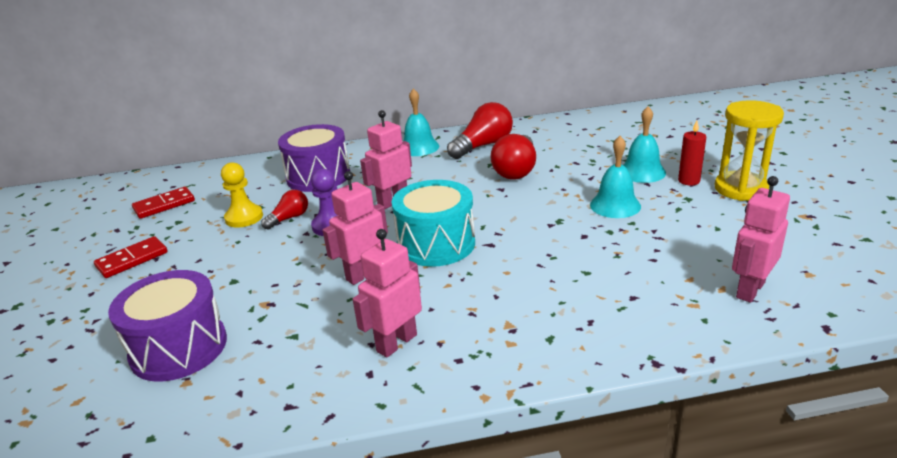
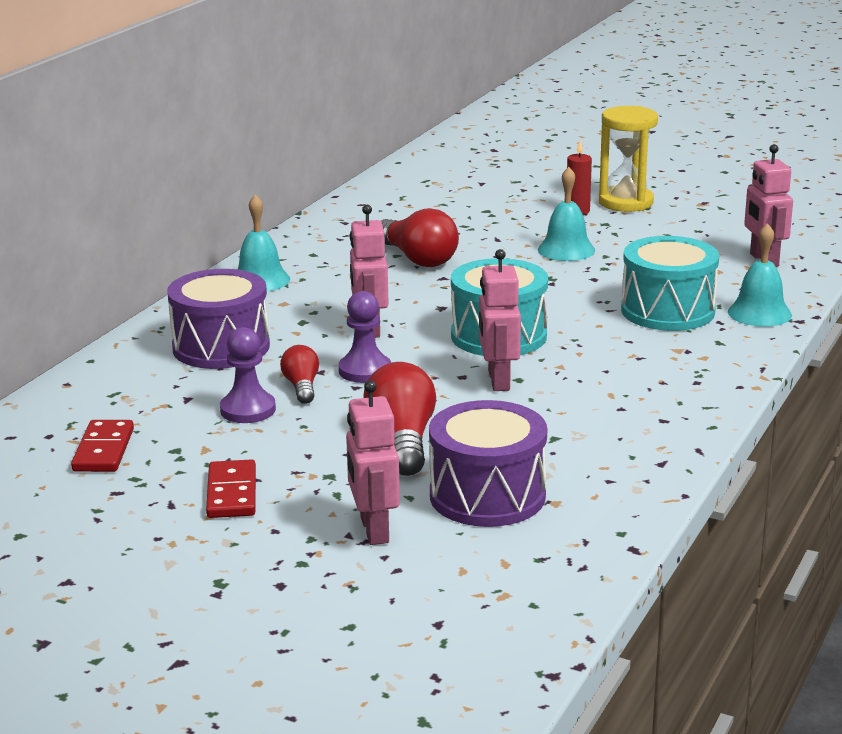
camera: 55 degrees left, 5 degrees down
(244, 217) = (248, 410): yellow pawn -> purple pawn
(396, 343) = (636, 398): pink robot -> pink robot (374, 530)
(483, 146) = (328, 253): red light bulb -> red light bulb (402, 441)
(573, 289) = (667, 311): none -> turquoise drum
(642, 172) = (528, 218): turquoise bell -> turquoise bell (759, 313)

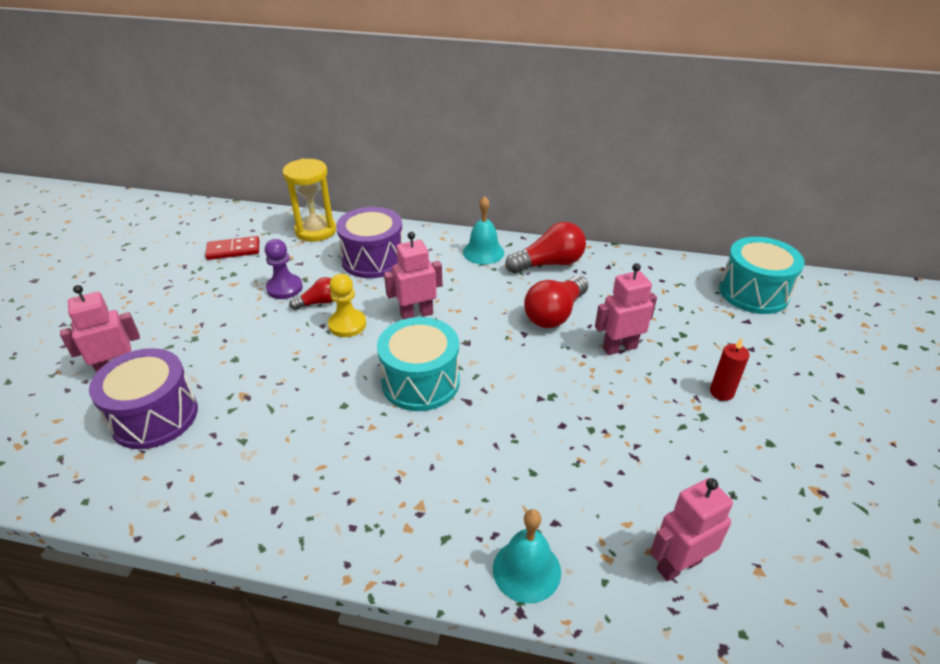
camera: 75 degrees right, 15 degrees up
(232, 493) = (176, 305): red domino -> none
(365, 370) = (347, 324): purple pawn -> yellow pawn
(402, 441) = (239, 361): red light bulb -> red light bulb (549, 264)
(498, 381) = (338, 394): pink robot -> pink robot (619, 347)
(566, 250) = (620, 397): turquoise bell -> none
(625, 202) = (770, 425): yellow hourglass -> yellow hourglass (315, 231)
(667, 311) = (506, 488): turquoise drum -> turquoise drum (753, 292)

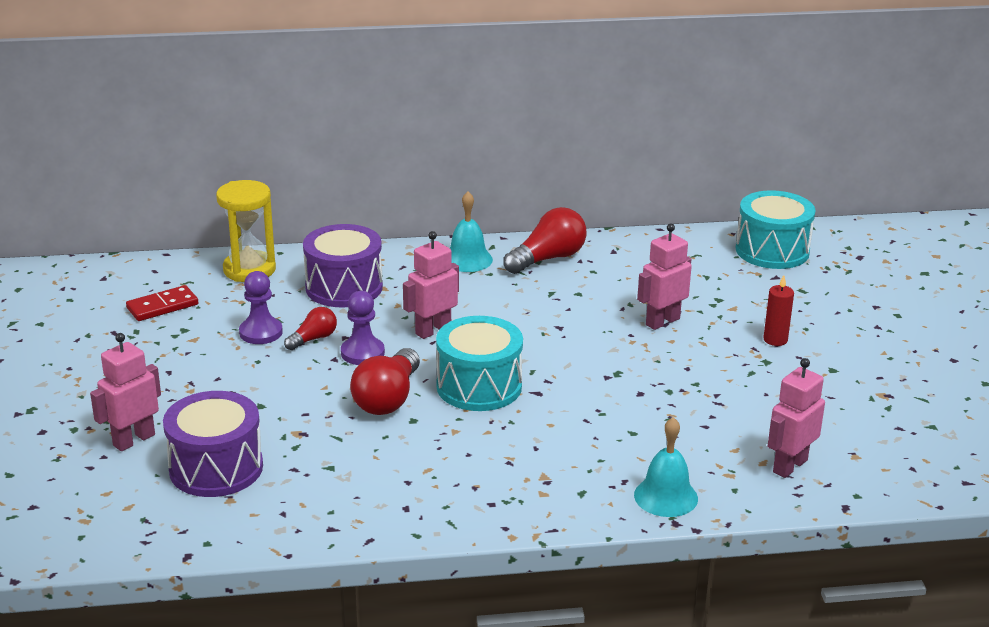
camera: 20 degrees left, 10 degrees down
(347, 324) = (362, 353): yellow pawn -> purple pawn
(555, 314) = (581, 304): red light bulb -> red light bulb (388, 399)

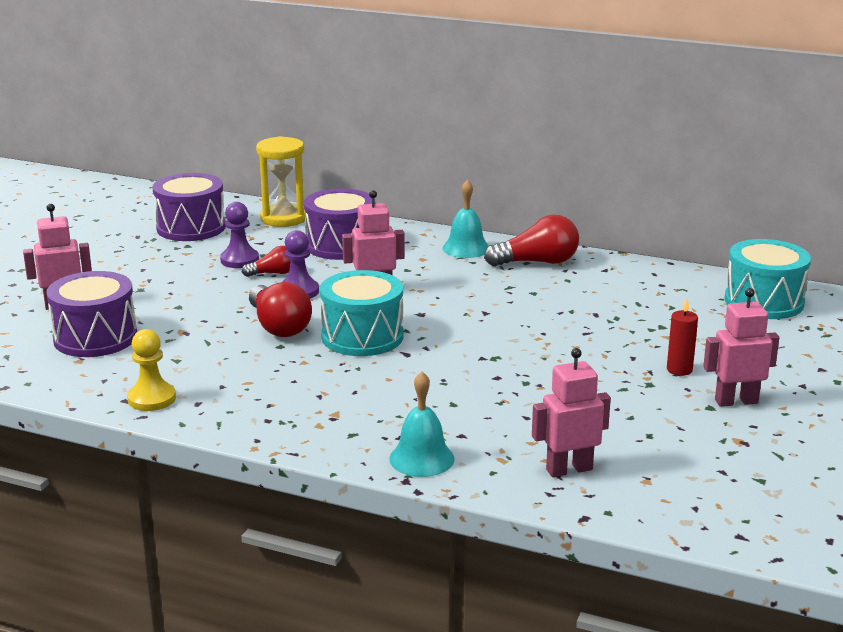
camera: 30 degrees right, 5 degrees down
(162, 306) = (191, 228): red domino -> purple drum
(356, 518) = (152, 399): none -> yellow pawn
(388, 399) = (278, 326): red light bulb -> red light bulb turned 75 degrees counterclockwise
(662, 321) = (585, 330): pink robot -> pink robot (736, 401)

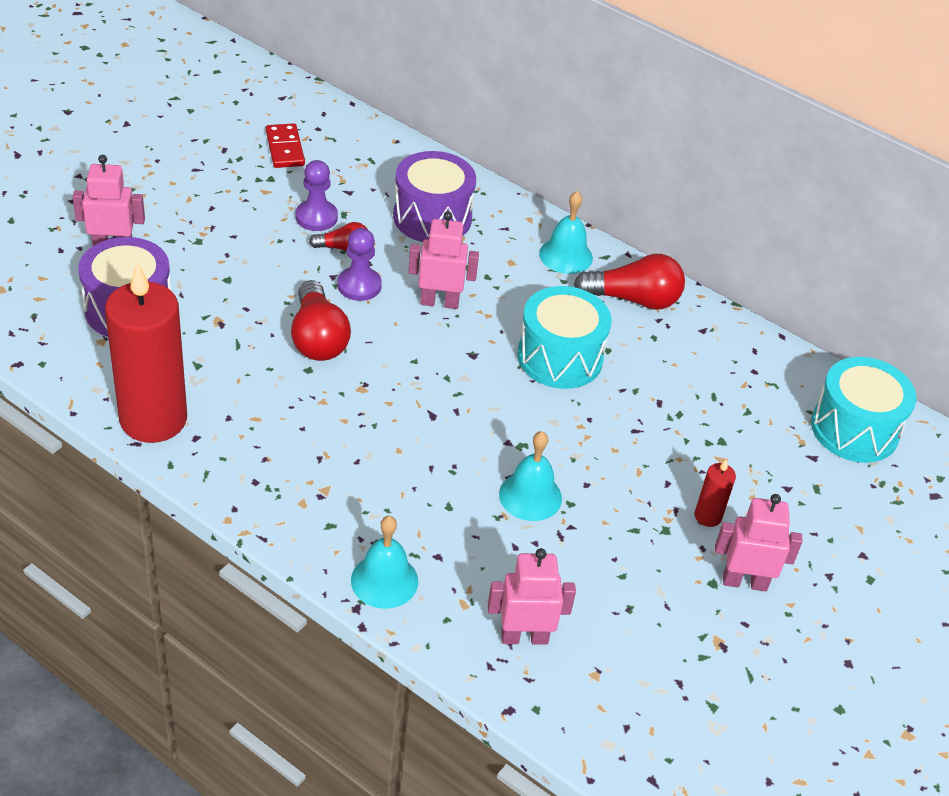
camera: 10 degrees right, 20 degrees up
(152, 399) = (153, 419): yellow pawn -> red candle
(191, 228) = (285, 148): purple drum -> red domino
(283, 218) = (388, 156): yellow hourglass -> none
(362, 337) = (397, 377): turquoise drum -> turquoise drum (560, 357)
(521, 385) = (530, 496): none -> turquoise bell

